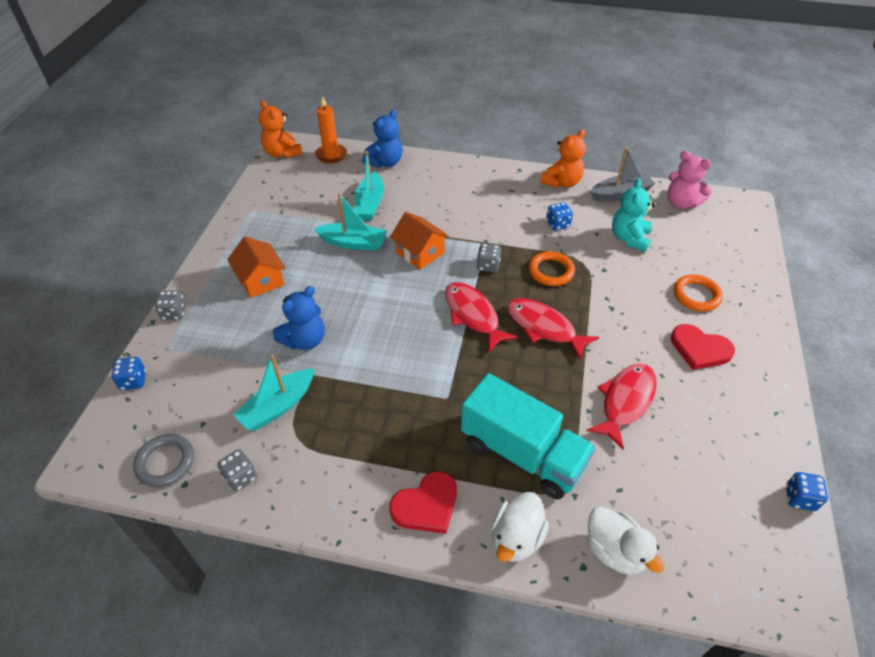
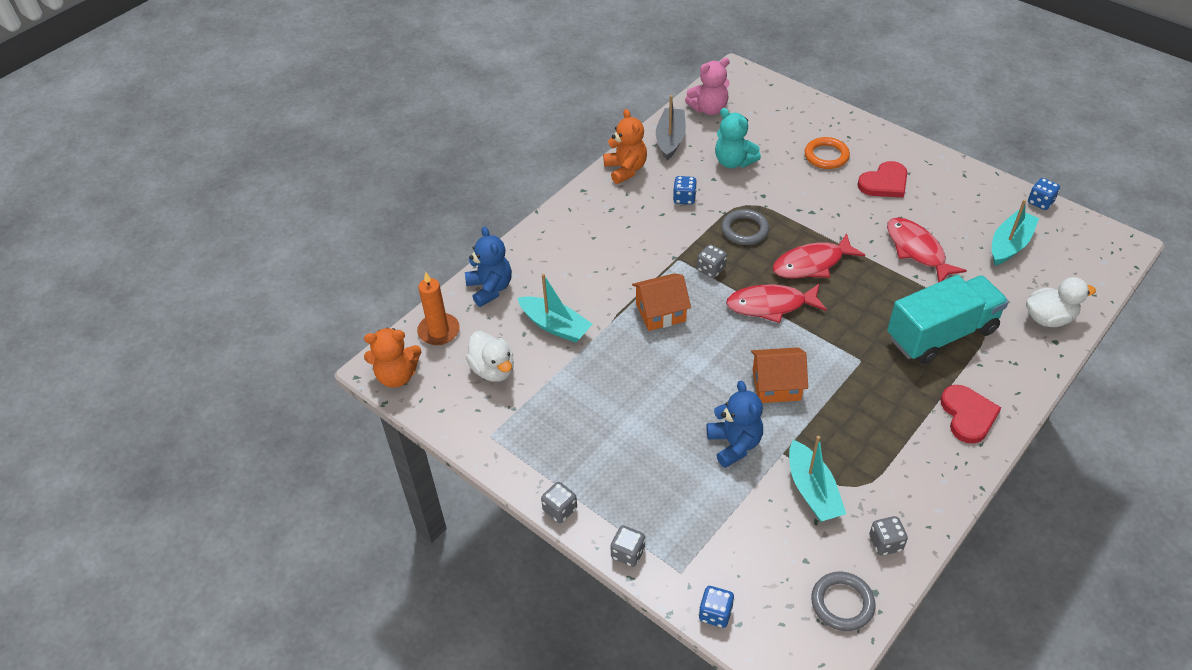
camera: 60 degrees left, 0 degrees up
(201, 265) = (560, 509): none -> grey dice
(261, 280) = (621, 458): orange house -> orange house (776, 385)
(353, 243) = (611, 360): turquoise boat -> turquoise boat (1009, 245)
(516, 538) = (1018, 370): white duck -> white duck (493, 370)
(551, 271) = (744, 230): orange ring -> grey ring

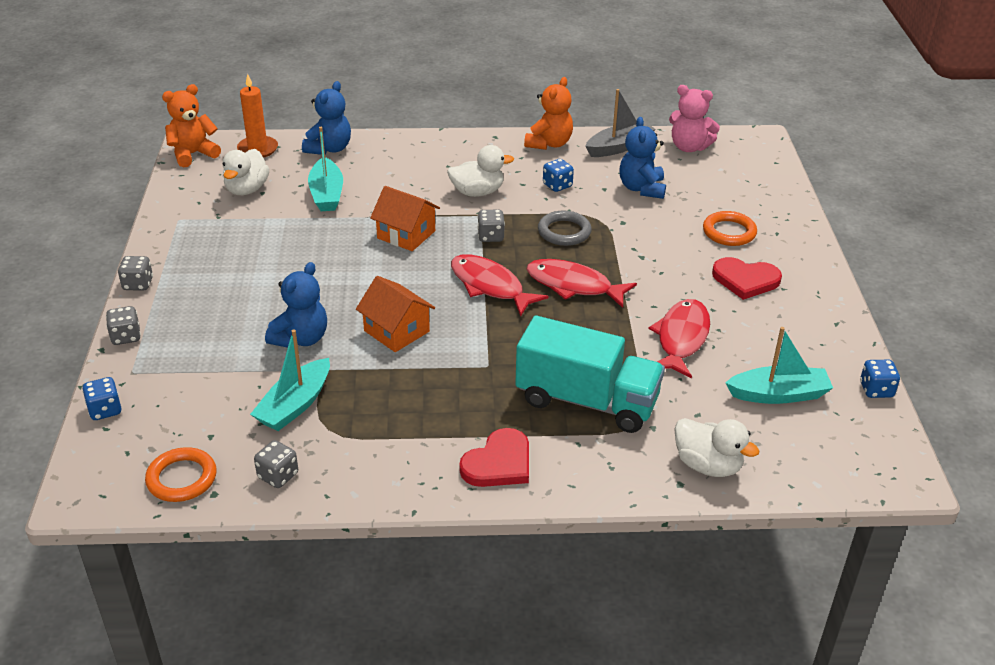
camera: 45 degrees right, 10 degrees down
(397, 376) = (193, 154): orange teddy bear -> orange teddy bear turned 105 degrees clockwise
(647, 243) = (477, 192): none -> white duck
(733, 161) = (641, 188): turquoise teddy bear -> blue teddy bear
(842, 603) = (182, 478): grey ring -> orange ring

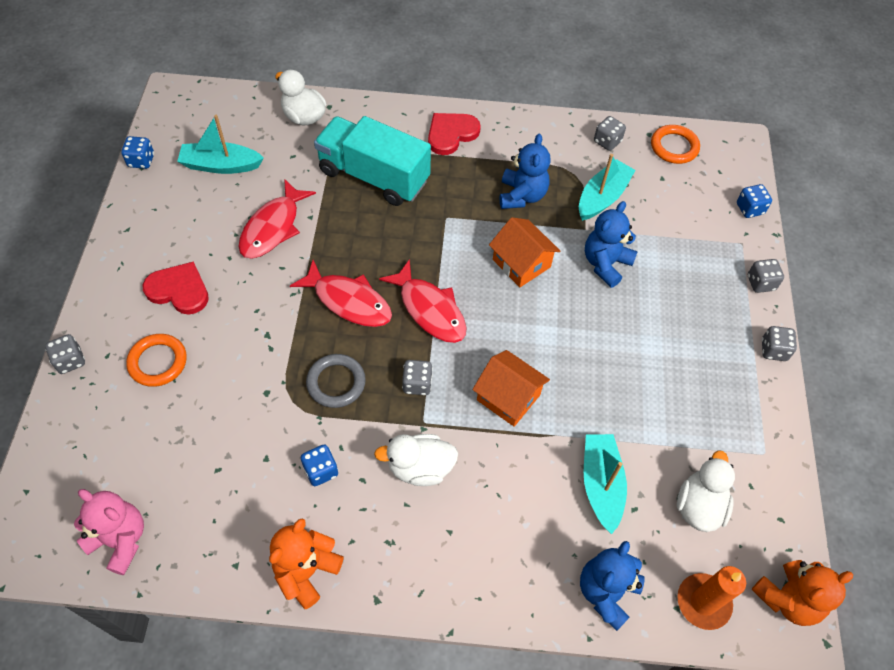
camera: 175 degrees left, 20 degrees up
(619, 147) = (214, 552): grey boat -> none
(641, 188) = (221, 453): blue teddy bear -> blue teddy bear (522, 195)
(805, 227) = (70, 361): none -> grey dice

